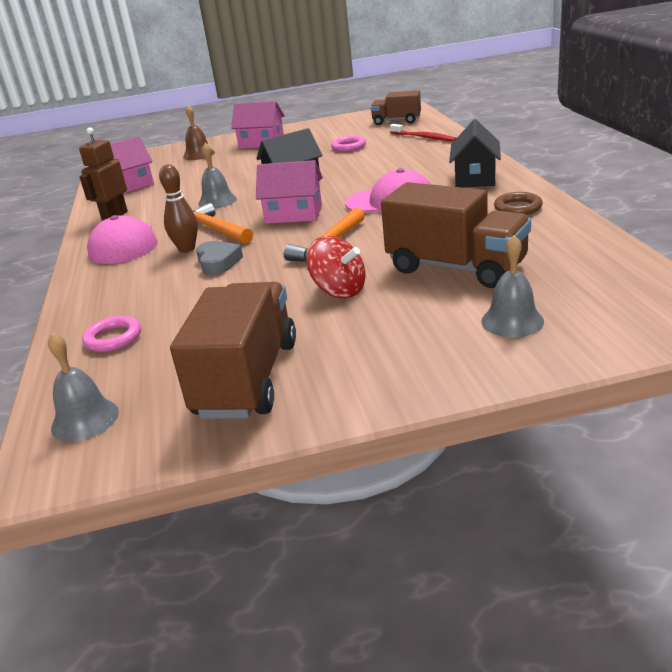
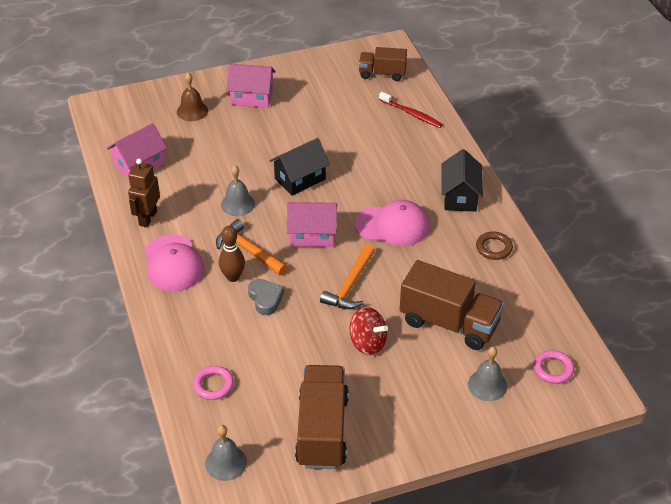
camera: 10 degrees left, 15 degrees up
(348, 147) = (341, 120): pink ring -> pink ring (553, 369)

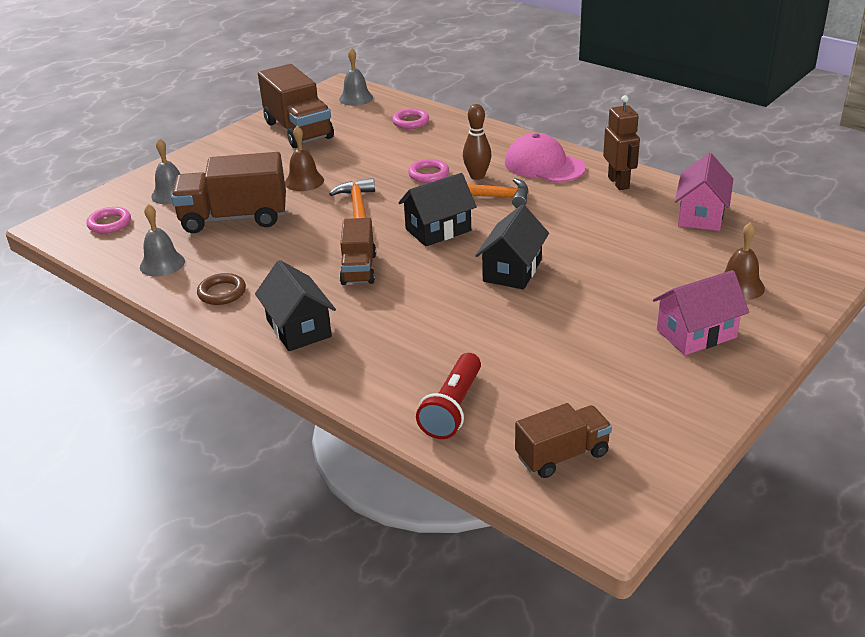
camera: 150 degrees right, 10 degrees down
(238, 204) = (549, 224): grey bell -> grey bell (162, 264)
(265, 299) = (428, 174): grey heart -> pink ring
(312, 235) = (438, 230): pink house -> black house
(367, 343) = (304, 181): red spinning top -> brown bell
(392, 225) = (358, 269): pink cap -> brown truck
(412, 114) = (452, 408): red toothbrush -> red flashlight

